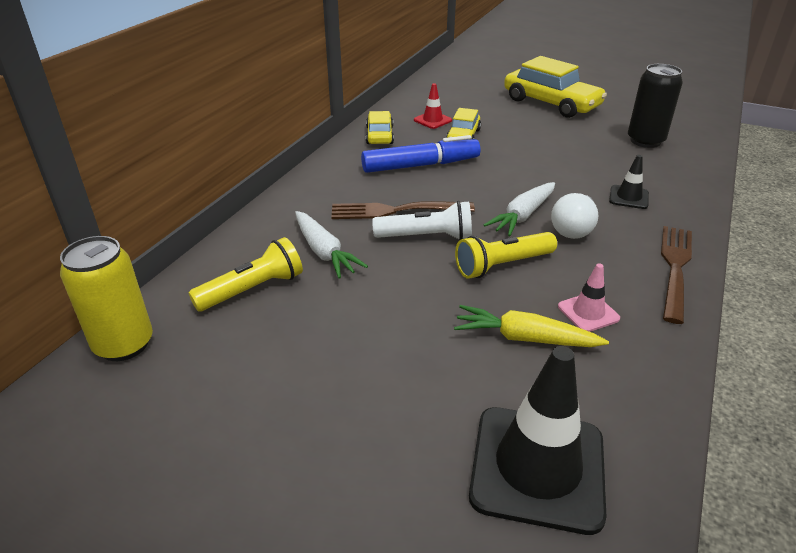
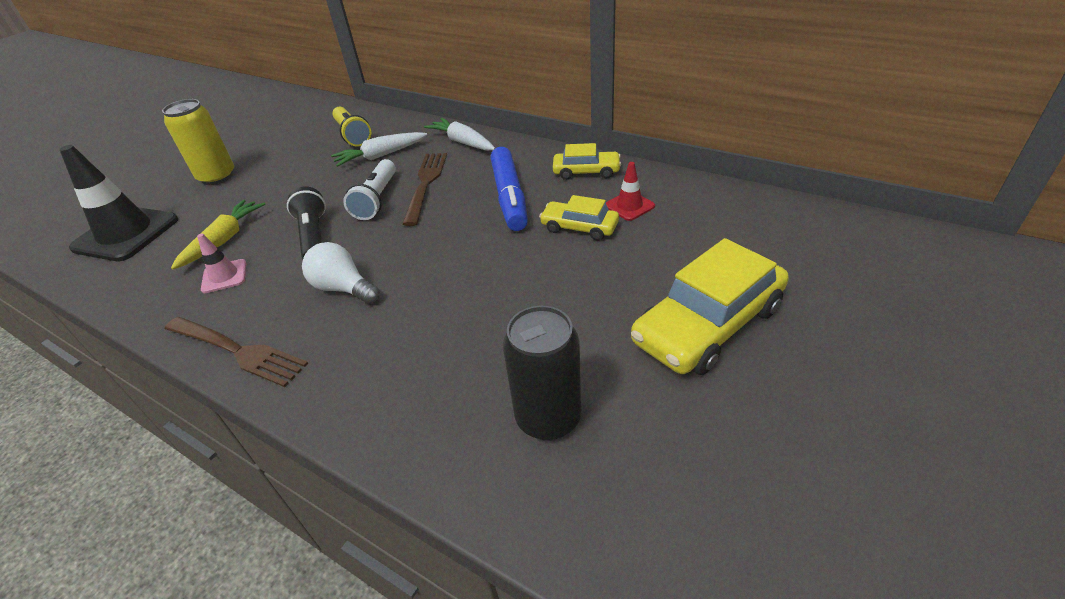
camera: 100 degrees right, 5 degrees up
(124, 344) = (327, 107): yellow can -> yellow can (217, 177)
(502, 265) = (314, 237): yellow flashlight -> black flashlight
(522, 216) = (384, 256): white carrot -> white carrot (462, 142)
(628, 197) = (385, 349): black traffic cone -> none

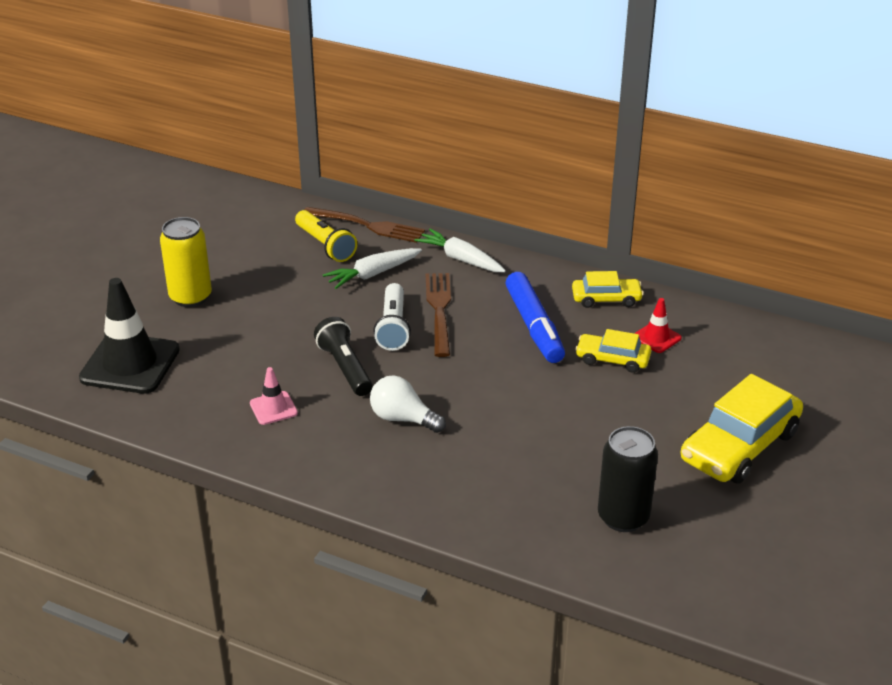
camera: 10 degrees left, 5 degrees down
(224, 240) = (248, 371): yellow carrot -> none
(237, 351) = (330, 474): brown fork -> brown fork (367, 225)

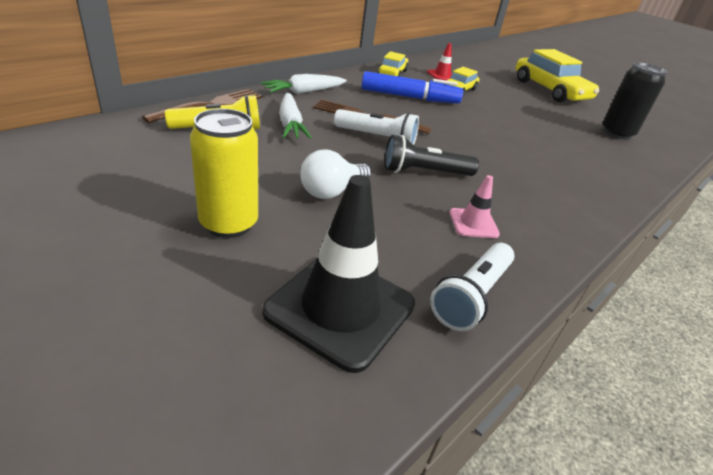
camera: 75 degrees left, 0 degrees up
(172, 418) = (471, 296): none -> white flashlight
(403, 419) = (505, 168): white light bulb -> white light bulb (332, 191)

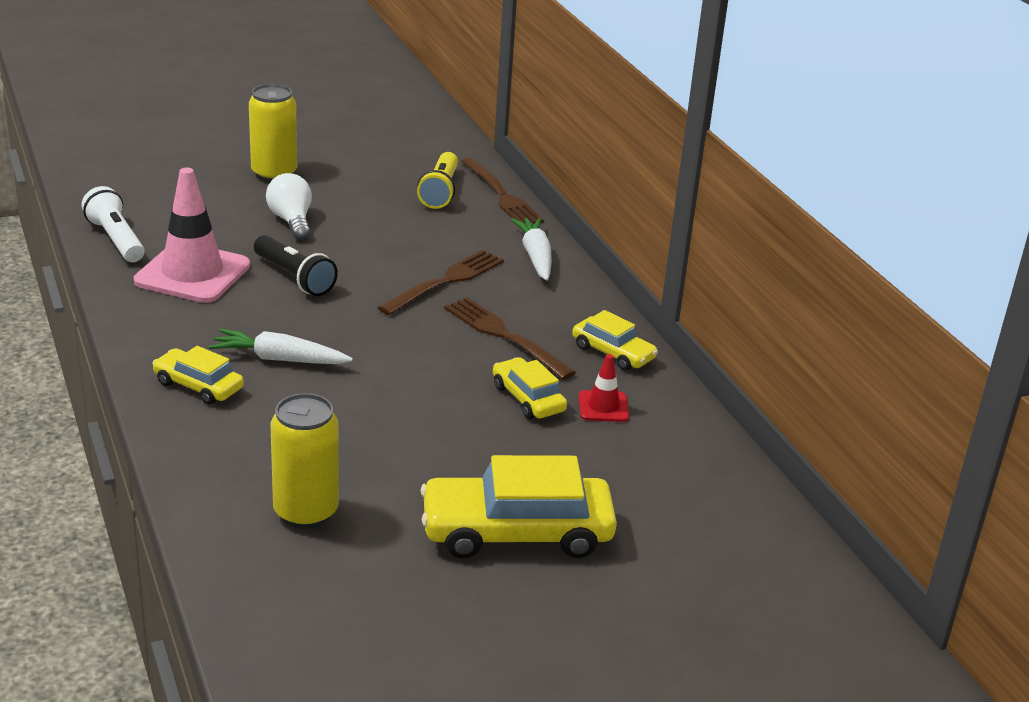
camera: 115 degrees right, 5 degrees down
(290, 124) = (440, 229): white carrot -> white carrot (279, 359)
(340, 308) = (153, 192): black traffic cone -> none
(377, 138) = (385, 272): white flashlight -> none
(409, 97) = (505, 336): blue marker -> brown fork
(424, 172) = (294, 278): black flashlight -> black flashlight turned 120 degrees clockwise
(473, 223) = (192, 273): pink traffic cone -> pink traffic cone, size x2.09
(589, 183) = (198, 385): none -> yellow car
(617, 133) = (306, 512): black can -> yellow can

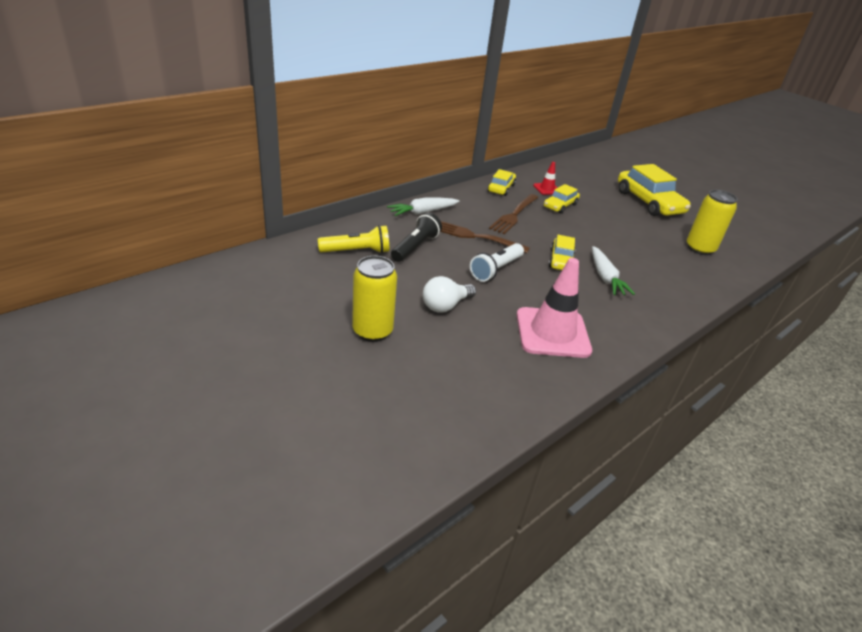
camera: 110 degrees left, 5 degrees up
(116, 240) = (542, 386): white flashlight -> white flashlight (496, 270)
(198, 385) = (657, 299): yellow car -> yellow car (561, 260)
(294, 278) = (519, 289): black flashlight -> black flashlight (415, 247)
(501, 195) = (347, 228): brown fork -> none

